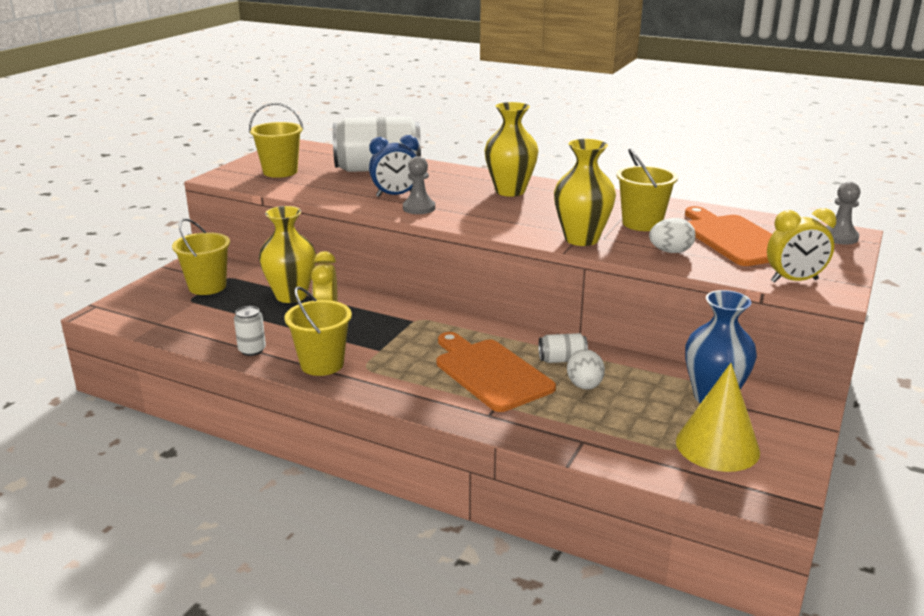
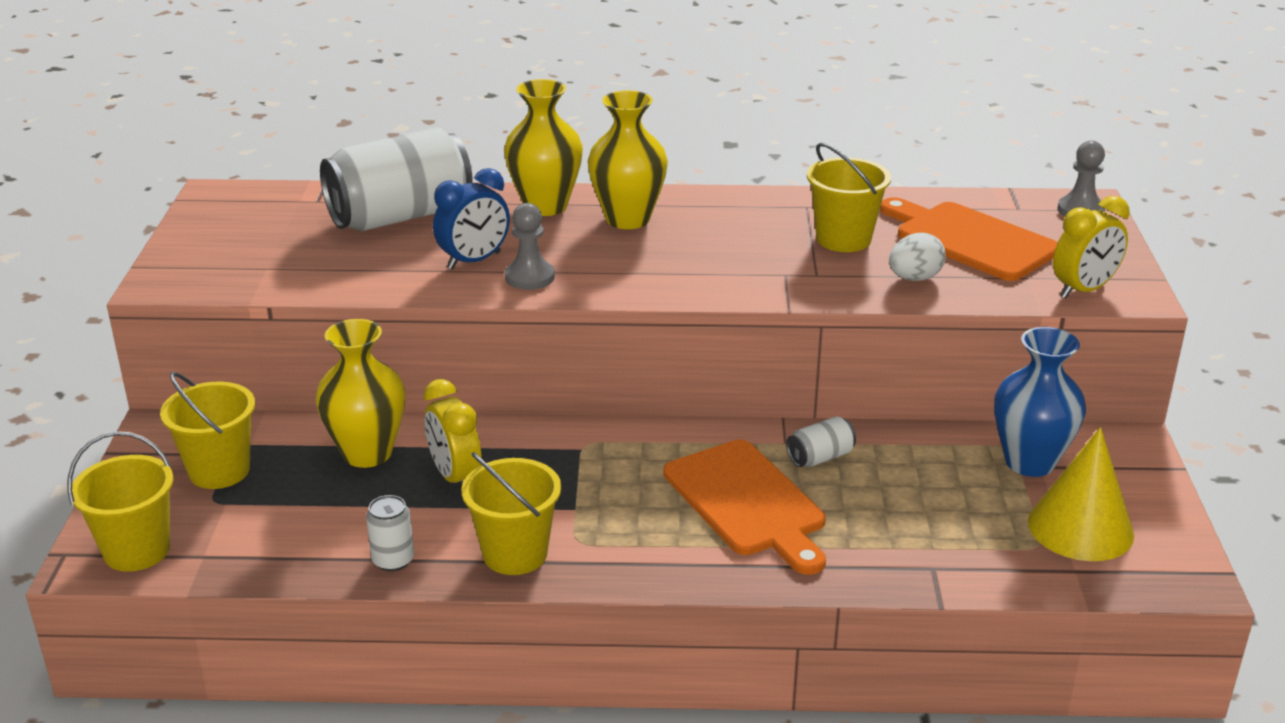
camera: 25 degrees left, 5 degrees up
(280, 172) = (250, 252): yellow bucket -> yellow bucket (137, 550)
(490, 373) = (747, 502): orange cutting board -> orange cutting board turned 150 degrees counterclockwise
(581, 239) = (792, 283): yellow vase -> yellow vase (545, 206)
(584, 386) = (876, 488): white egg -> none

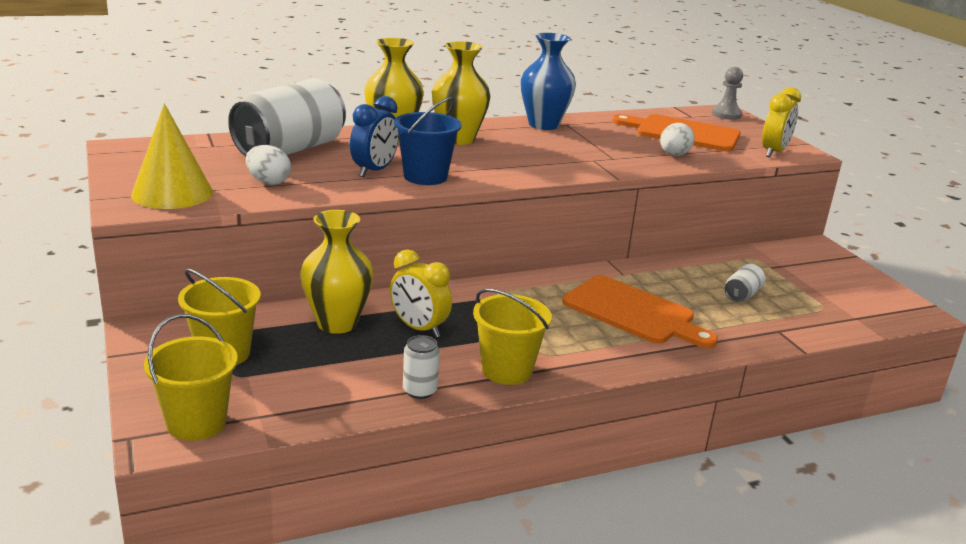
camera: 25 degrees left, 5 degrees down
(336, 264) = (268, 182): none -> white egg
(529, 277) = (425, 176): grey pawn -> blue bucket
(820, 457) = (653, 279): white can -> white can (742, 295)
(843, 239) = (608, 139): yellow bucket -> none
(1029, 462) = (774, 264): blue vase -> blue vase (543, 125)
(1080, 528) = (836, 295): yellow cone -> yellow cone (172, 193)

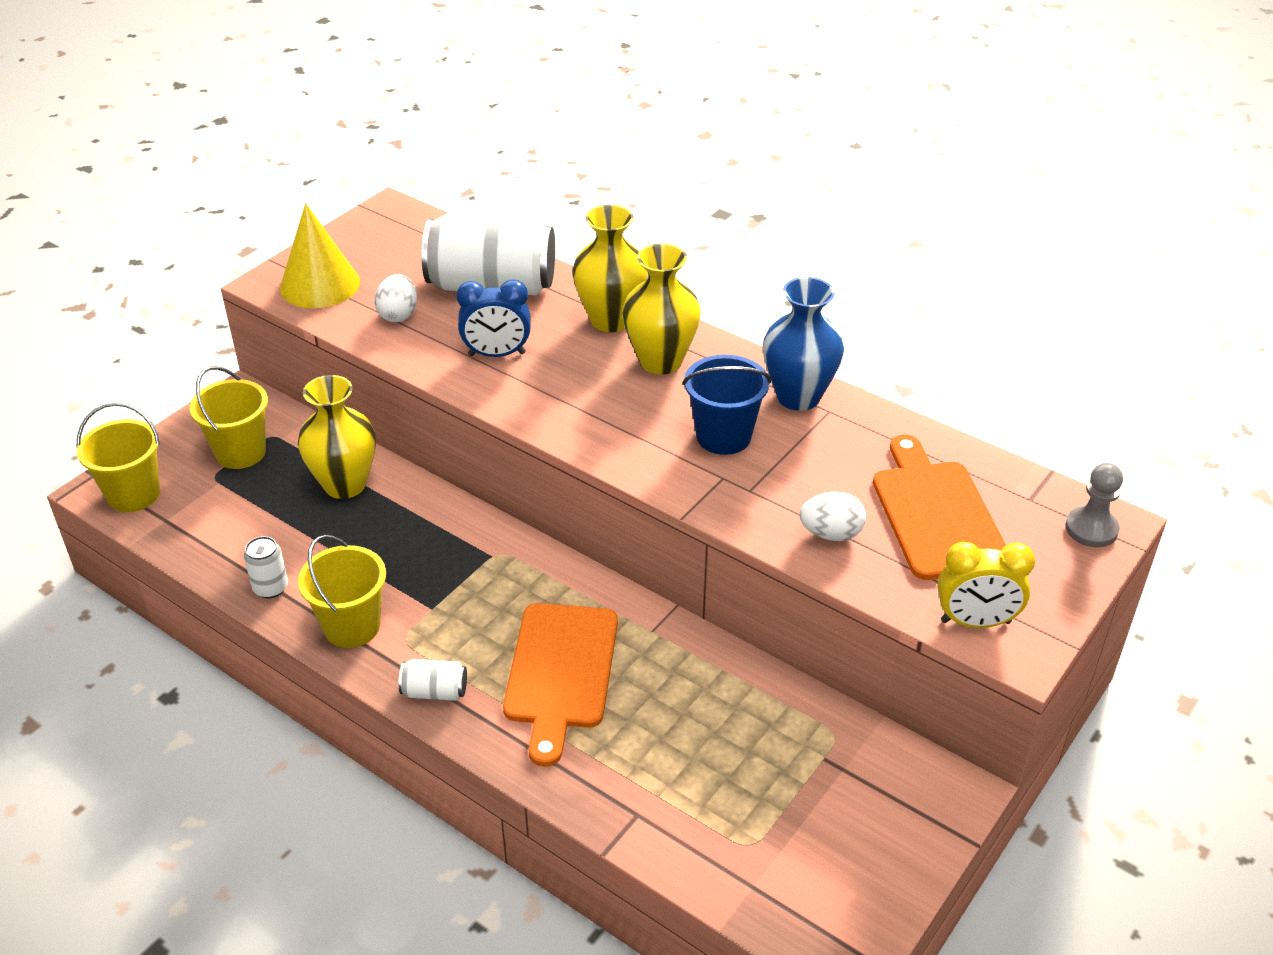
camera: 60 degrees right, 15 degrees up
(419, 328) = (380, 536): yellow clock -> none
(425, 176) = (519, 389): blue bucket -> blue bucket (723, 436)
(742, 295) = (705, 753): white can -> white can (435, 692)

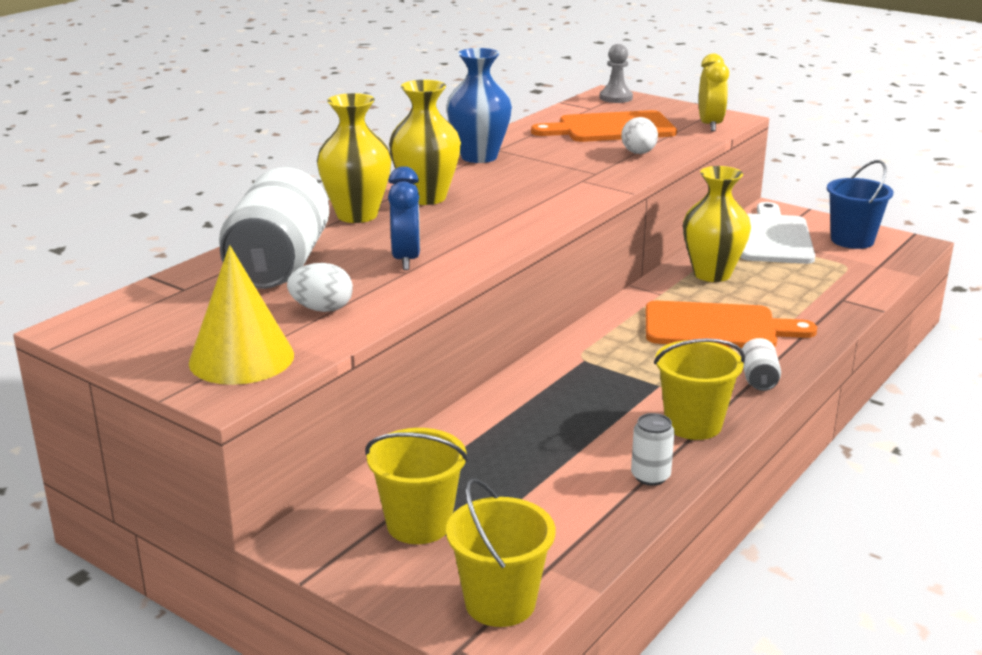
camera: 90 degrees left, 15 degrees down
(345, 484) = (482, 445): yellow vase -> yellow vase (712, 274)
(723, 436) = (531, 179): blue bucket -> blue bucket (852, 240)
(846, 773) = (772, 237): none -> white cutting board

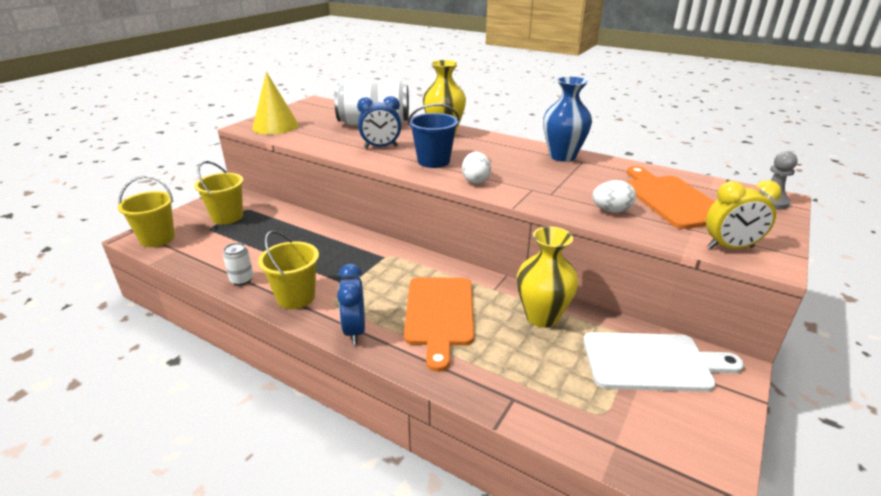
camera: 85 degrees right, 5 degrees up
(322, 309) = (321, 135): white egg -> white egg (475, 180)
(426, 197) = (477, 146): yellow vase -> none
(759, 379) = (354, 330): white can -> blue clock
(852, 240) = (683, 429): blue bucket -> blue bucket (433, 161)

